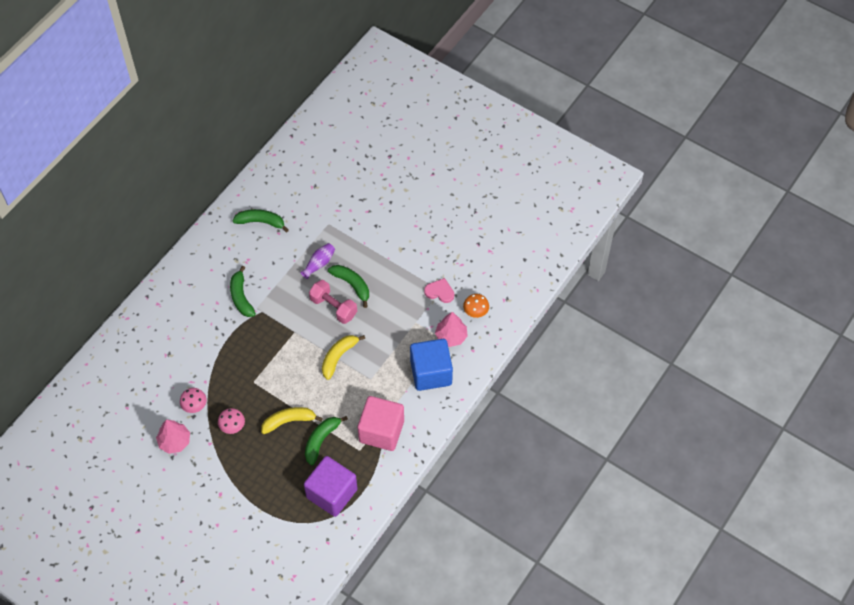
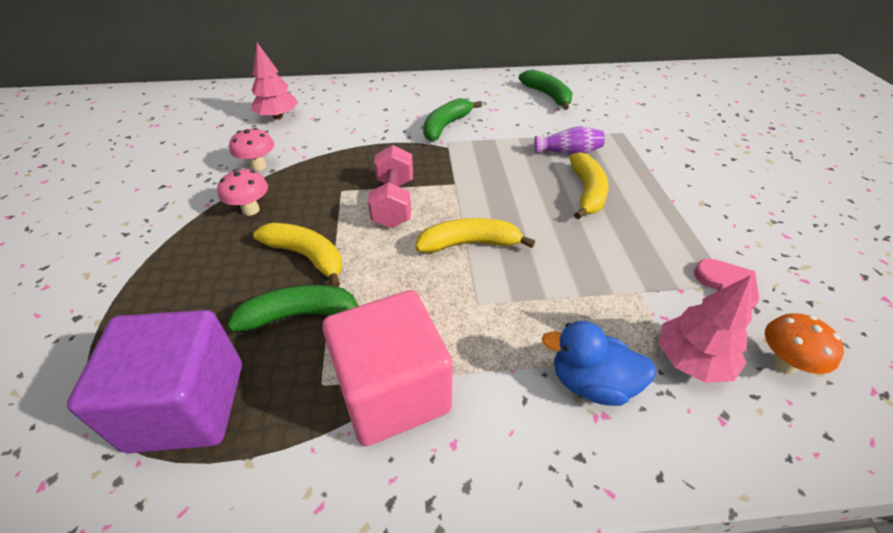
camera: 50 degrees right, 15 degrees down
(174, 441) = (189, 176): pink tree -> pink tree (278, 116)
(333, 307) = (534, 195): pink dumbbell -> pink dumbbell (393, 203)
(352, 285) = (587, 192): green banana -> yellow banana
(431, 373) = (591, 383): blue cube -> blue duck

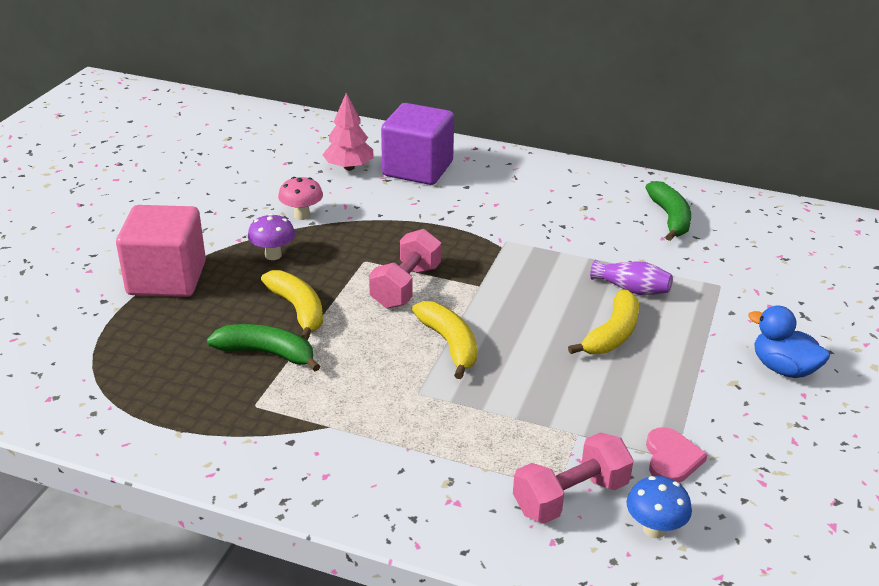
camera: 25 degrees right, 10 degrees down
(187, 405) = (155, 385): purple cube -> purple cube (418, 169)
(251, 210) = (273, 255): pink mushroom -> purple mushroom
(393, 391) = (304, 428): pink cube -> pink cube (167, 278)
(446, 126) = (518, 223): green banana -> none
(469, 244) = (449, 344): yellow banana -> yellow banana turned 45 degrees clockwise
(591, 383) = (465, 479): blue duck -> blue duck (783, 368)
(691, 360) = (570, 497): pink tree -> pink dumbbell
(783, 364) = (654, 529): orange mushroom -> blue mushroom

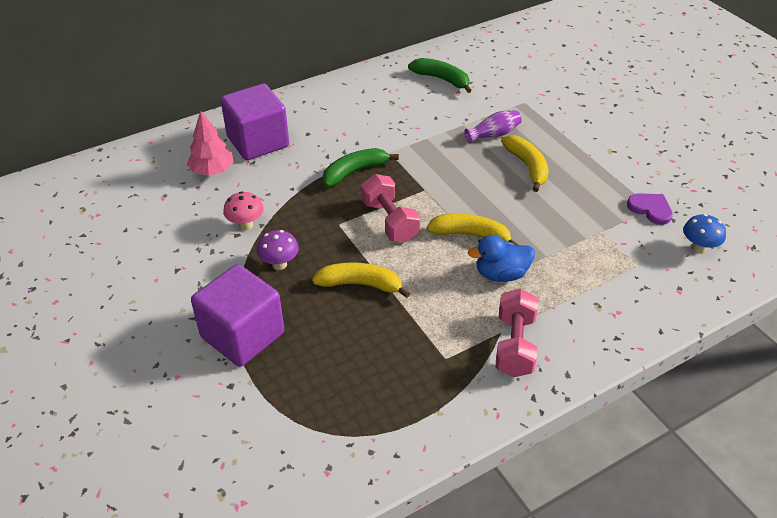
camera: 50 degrees left, 10 degrees up
(167, 278) = (242, 335): pink cube -> purple cube
(267, 353) = (394, 324): green banana -> green banana (354, 172)
(570, 497) = (650, 264): pink dumbbell -> pink dumbbell (514, 345)
(671, 458) = (650, 209): pink heart -> purple heart
(783, 368) = (614, 127): blue duck -> blue duck (501, 274)

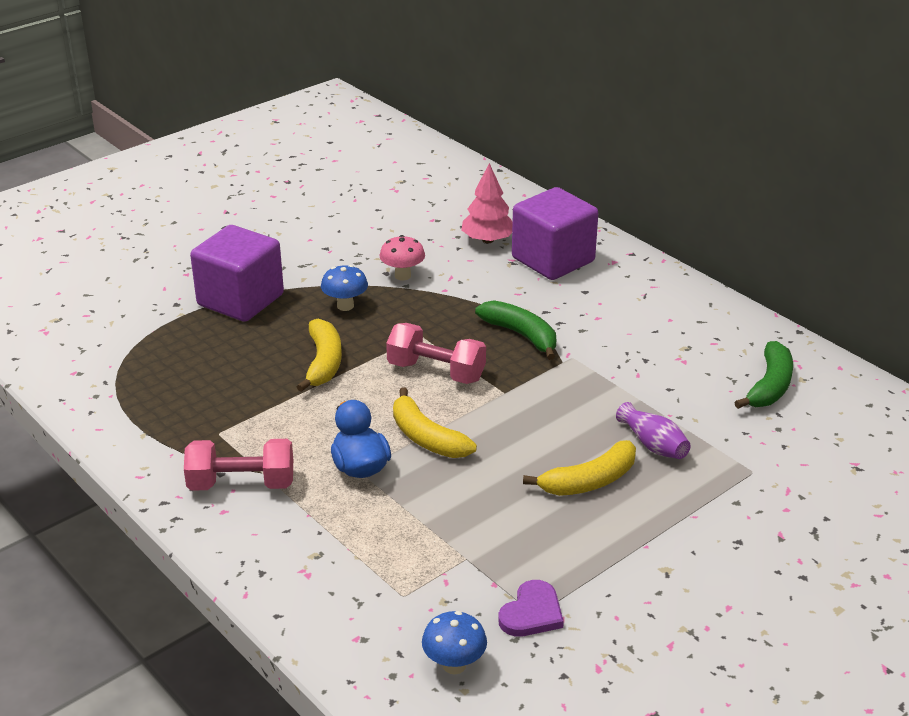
camera: 80 degrees right, 10 degrees down
(279, 264) = (345, 306): purple mushroom -> blue mushroom
(390, 221) = (436, 372): pink dumbbell -> pink dumbbell turned 60 degrees clockwise
(471, 235) = (427, 438): yellow banana -> yellow banana turned 135 degrees clockwise

